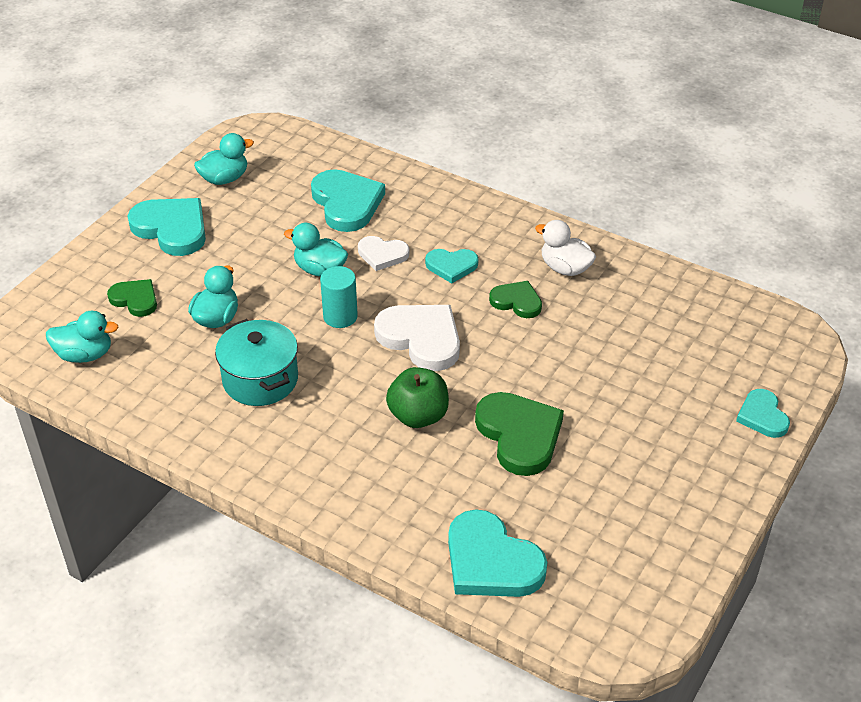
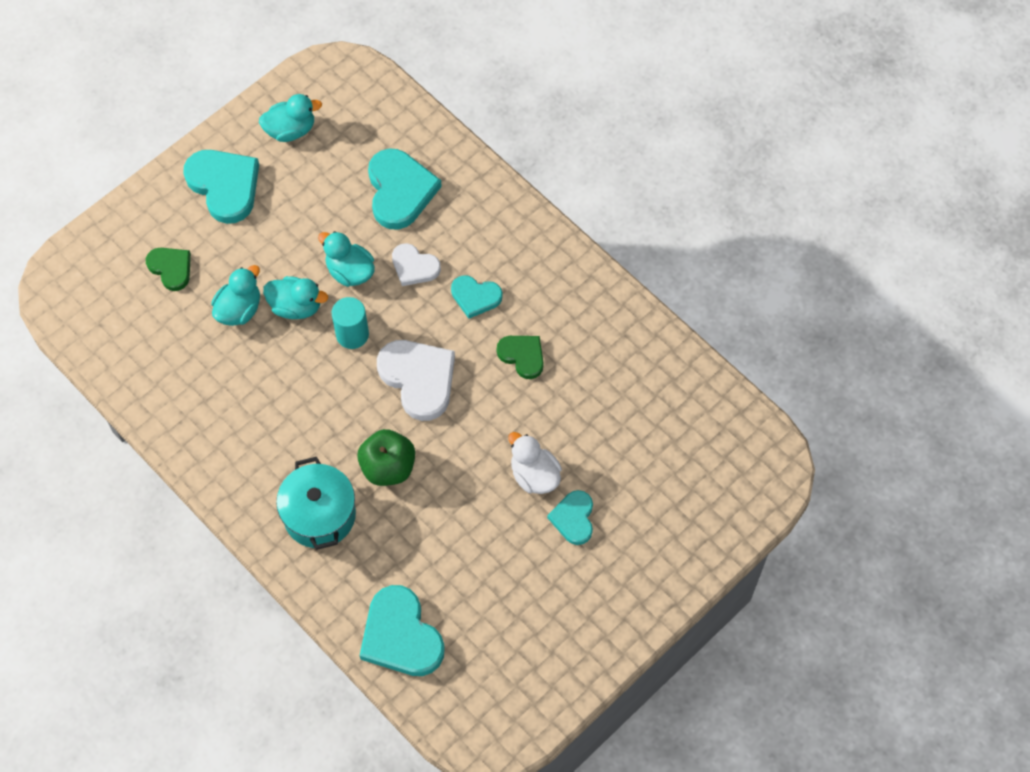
camera: 15 degrees right, 20 degrees up
(85, 354) = (112, 324): turquoise duck -> turquoise duck (296, 306)
(260, 379) = (260, 391): turquoise pot -> turquoise pot (319, 515)
(519, 435) = (470, 511): green heart -> none
(565, 268) = (583, 325): white duck -> white duck (534, 475)
(762, 416) = (698, 545): turquoise heart -> turquoise heart (573, 518)

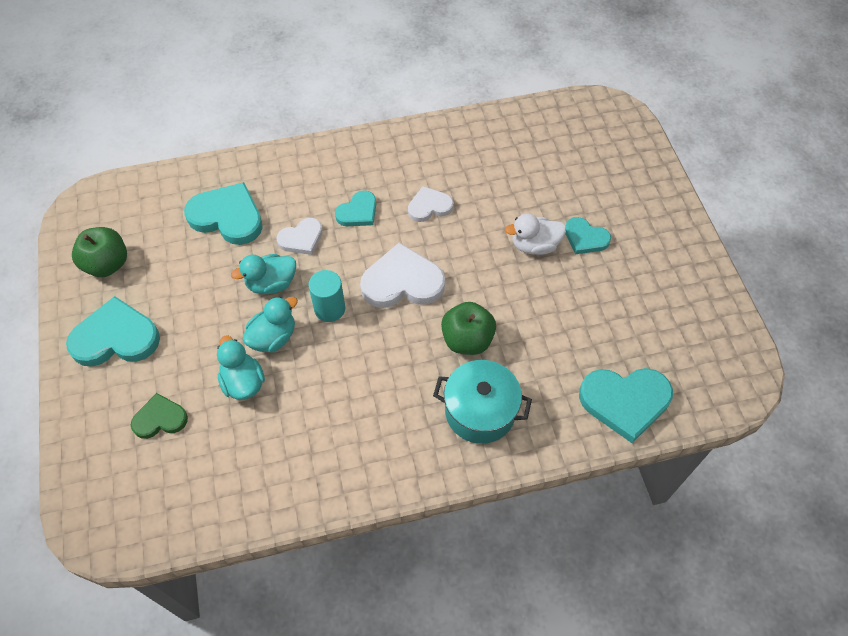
camera: 60 degrees left, 5 degrees down
(291, 130) = (107, 264): turquoise duck -> green apple
(522, 356) = (429, 206): green heart -> white heart

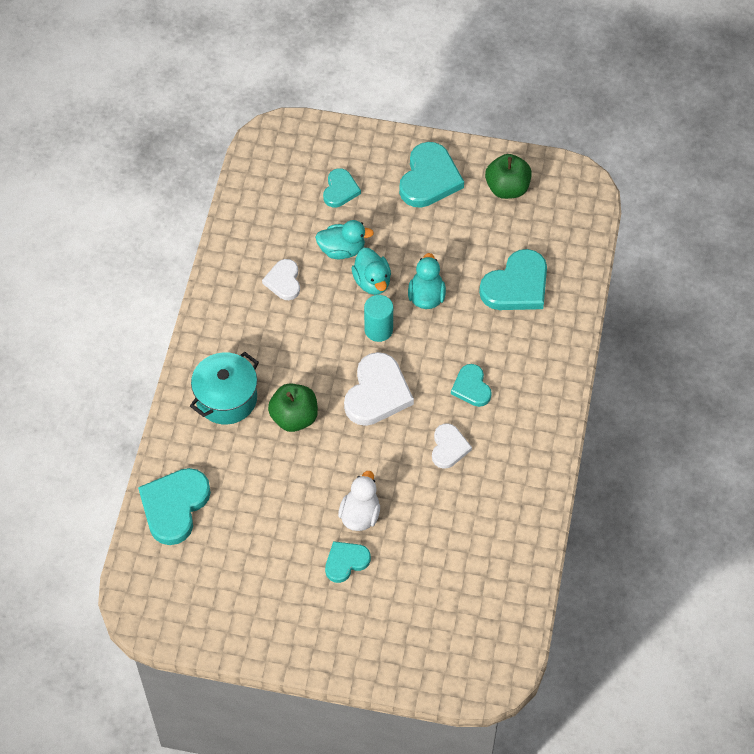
camera: 115 degrees right, 0 degrees up
(160, 419) = (340, 190): green heart -> turquoise heart
(301, 238) = (463, 333): white heart -> white heart (283, 281)

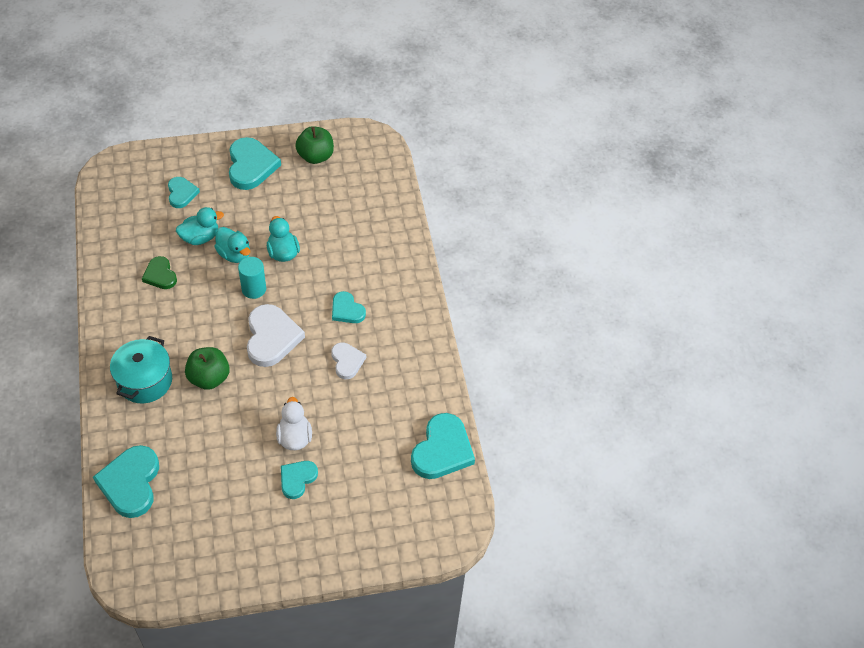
camera: 25 degrees left, 5 degrees down
(283, 281) = (160, 275): white heart -> green heart
(516, 286) = (352, 224): turquoise heart -> turquoise heart (442, 450)

